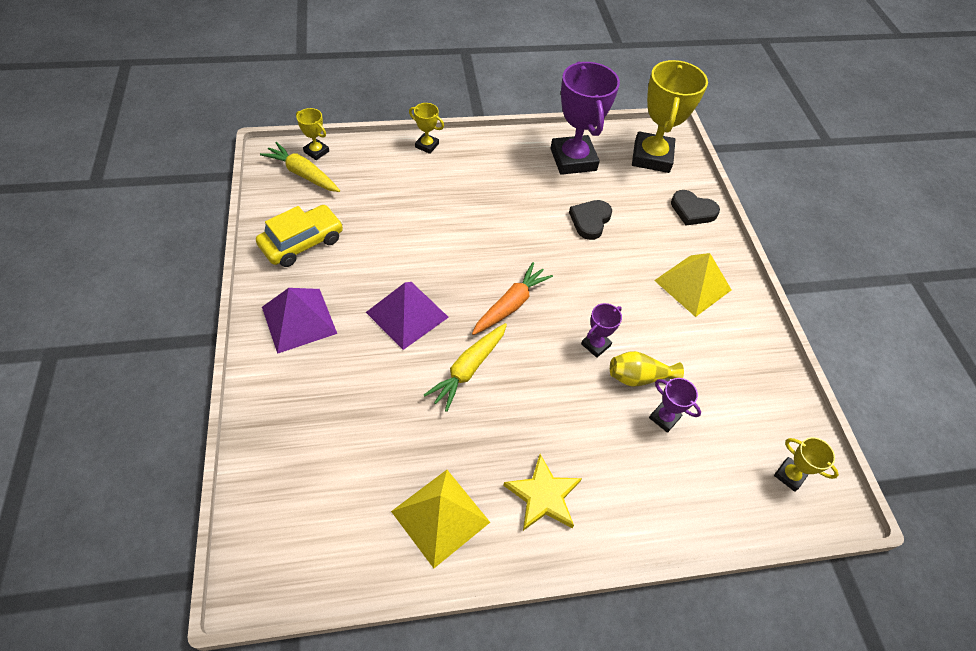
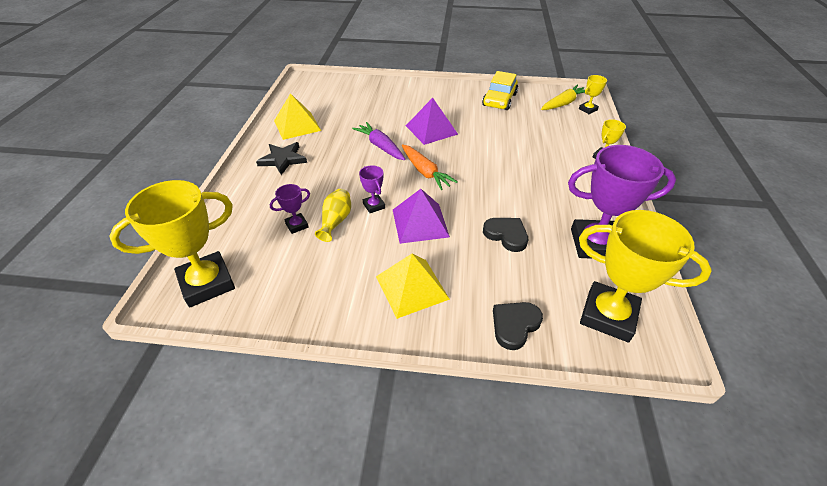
camera: 110 degrees right, 10 degrees down
(299, 320) = (439, 96): purple pyramid -> purple pyramid (420, 223)
(302, 242) = (499, 100): yellow car -> yellow car turned 45 degrees clockwise
(468, 369) = (380, 146): yellow carrot -> purple carrot
(543, 496) = (283, 159): yellow star -> black star
(789, 475) = (207, 283): yellow trophy -> yellow trophy, size x2.19

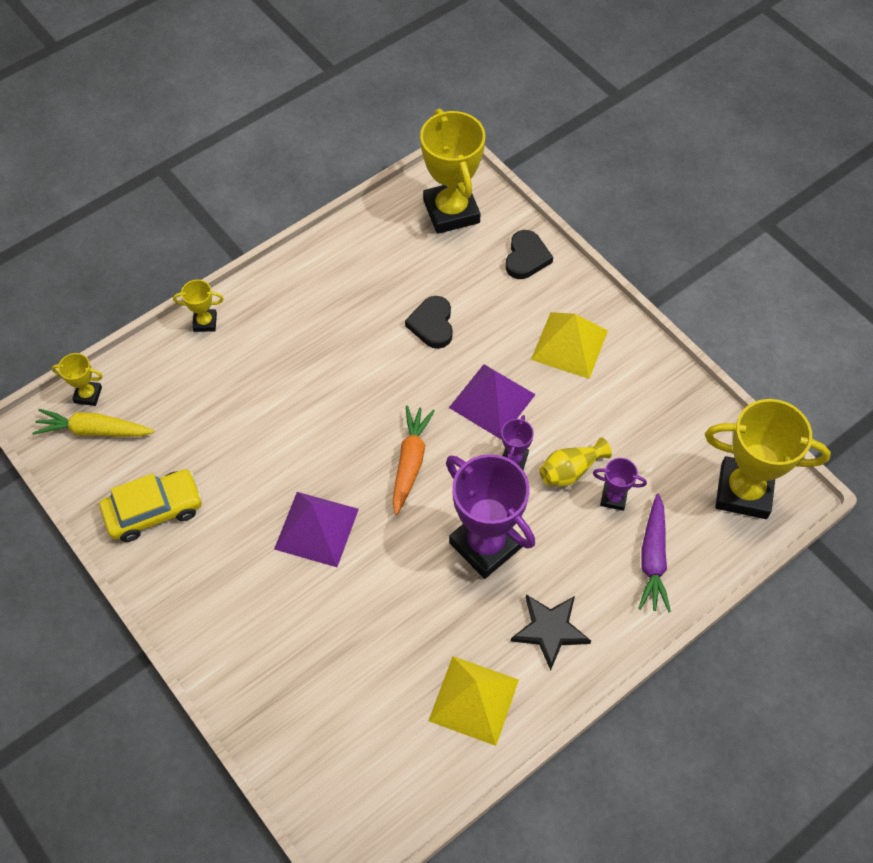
camera: 135 degrees left, 15 degrees up
(380, 146) = (411, 551): purple carrot -> purple carrot (653, 559)
(514, 325) = (526, 257): black heart -> black heart turned 75 degrees counterclockwise
(594, 244) = (372, 258): purple trophy -> purple trophy (486, 544)

